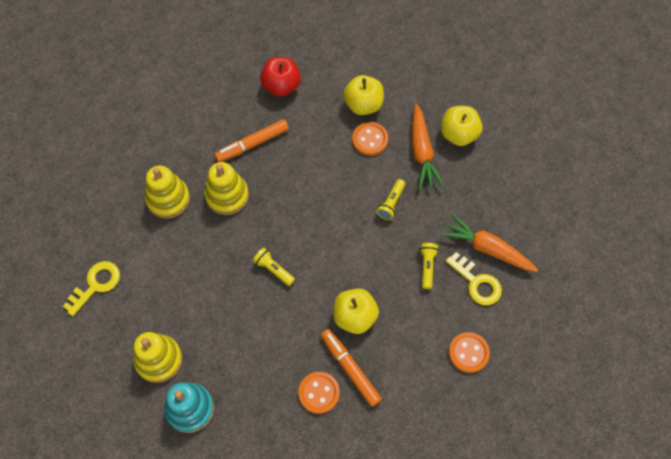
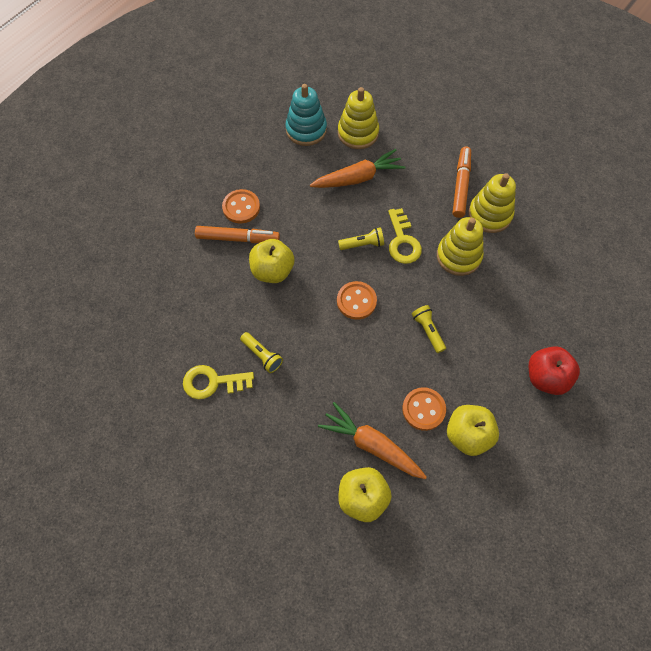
camera: 130 degrees right, 0 degrees up
(96, 285) = (451, 130): yellow key -> yellow key (402, 241)
(252, 144) = (496, 308): orange marker -> orange marker (461, 185)
(391, 203) = (343, 374): yellow flashlight -> yellow flashlight (428, 331)
(468, 353) = (168, 326): orange button -> orange button (356, 301)
(487, 249) = (231, 418): orange carrot -> orange carrot (358, 178)

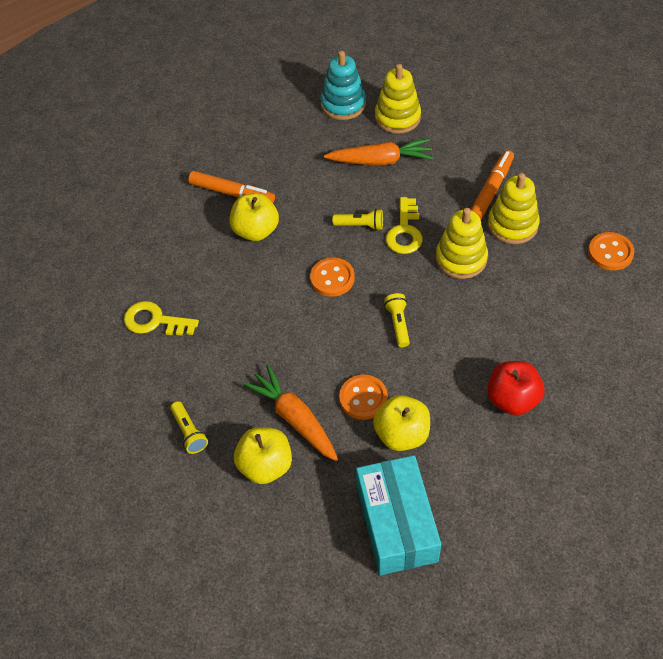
camera: 20 degrees right, 10 degrees down
(241, 207) = (247, 165): orange button -> orange button (610, 252)
(262, 355) = (214, 308): yellow flashlight -> yellow flashlight (189, 432)
(493, 520) = (396, 524): none -> turquoise box

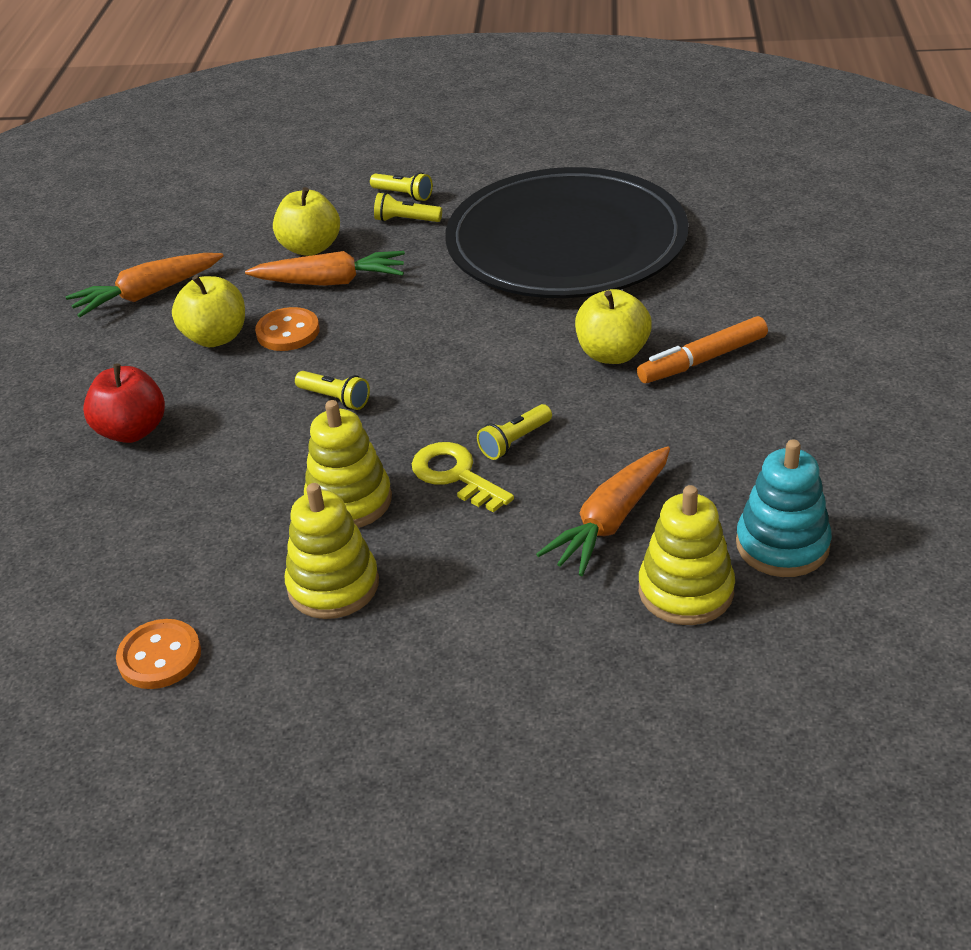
camera: 130 degrees right, 15 degrees down
(155, 321) = (566, 242): yellow key -> black plate
(155, 461) = (403, 195): none -> yellow flashlight
(332, 278) = (463, 380): orange button -> none
(396, 524) = (148, 294): turquoise box -> orange carrot
(491, 190) = (418, 605): orange marker -> none

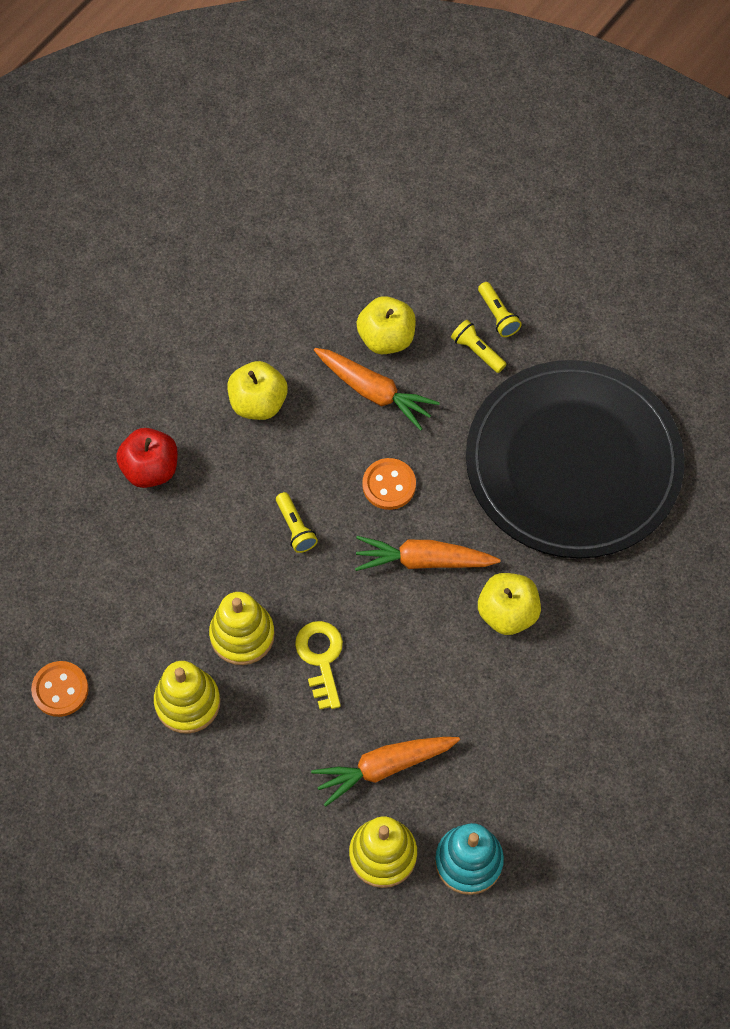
camera: 30 degrees right, 25 degrees up
(148, 294) = (241, 316): orange carrot -> orange carrot (423, 560)
(288, 332) = (309, 431): orange button -> orange button (389, 485)
(514, 441) = (379, 653): yellow flashlight -> none
(702, 360) = (561, 663): orange marker -> none

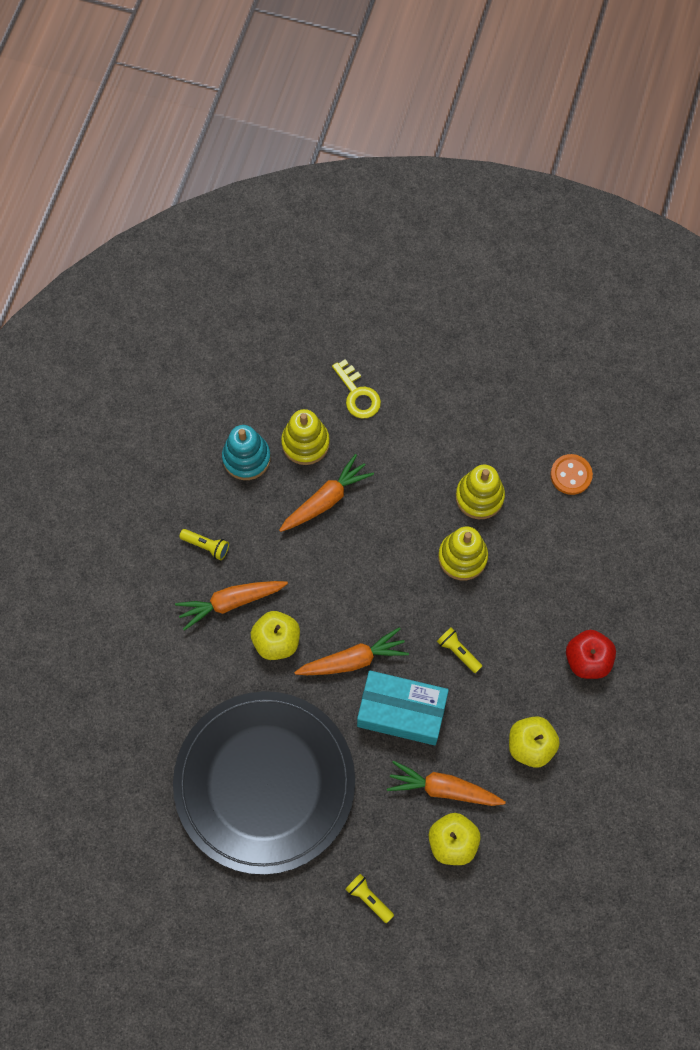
camera: 160 degrees right, 5 degrees up
(321, 658) = (399, 560): yellow key -> yellow key (357, 394)
(389, 485) = (401, 712): orange button -> turquoise box
(477, 351) = (374, 857): yellow flashlight -> yellow flashlight (206, 546)
(549, 678) = (231, 602): none -> orange carrot

